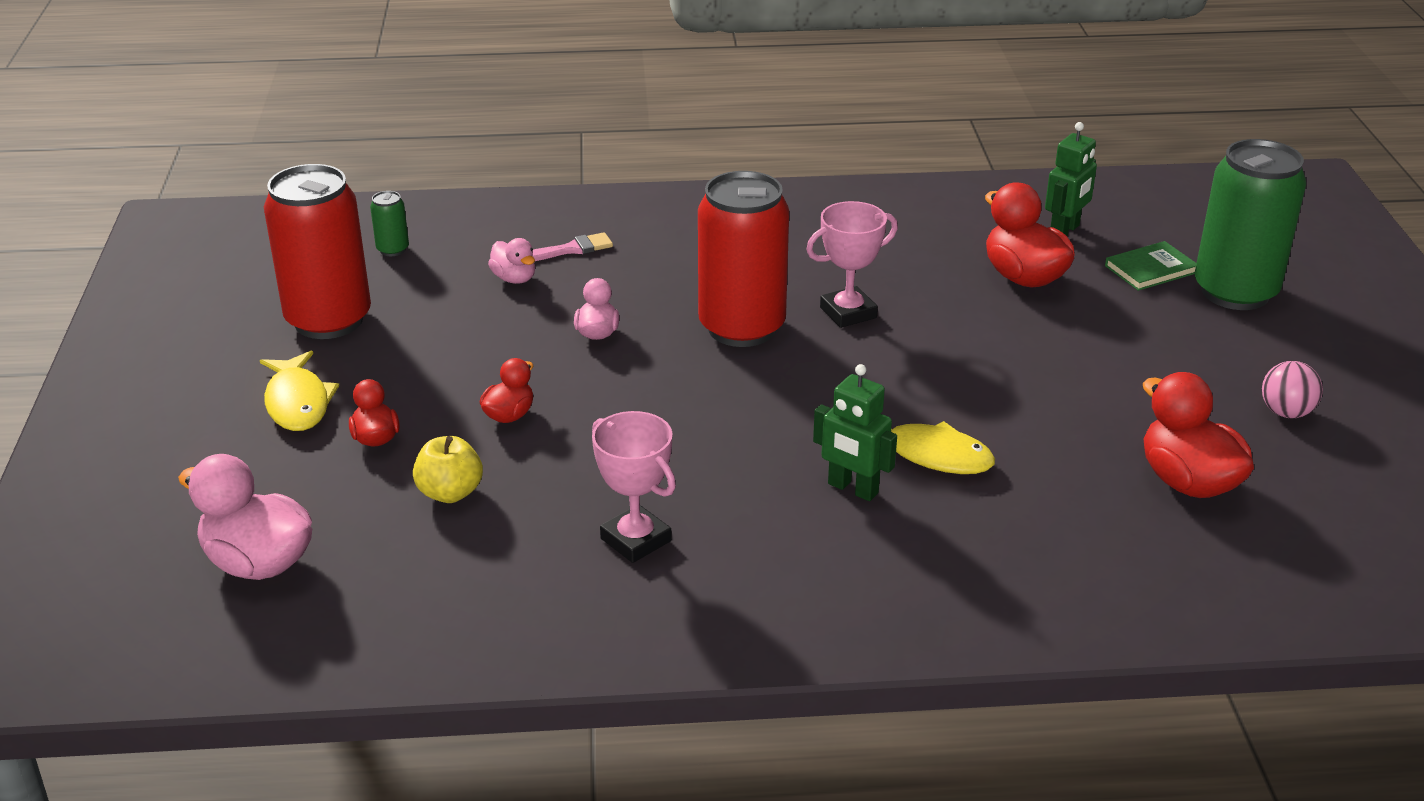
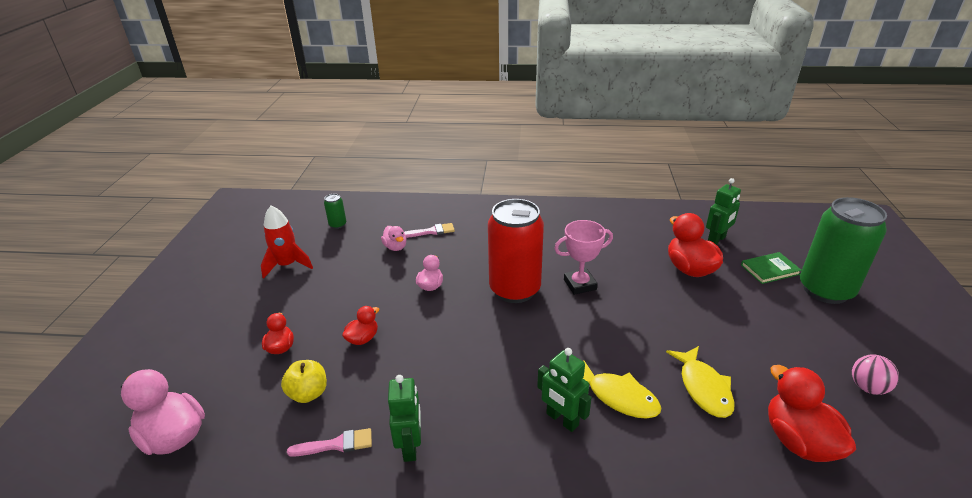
camera: 10 degrees right, 0 degrees up
(298, 402) = (248, 318): yellow fish -> yellow fish (703, 388)
(329, 320) = (287, 265): red can -> red rocket
(522, 548) = (336, 444): none -> pink brush
(635, 540) = (410, 446): pink trophy -> green robot

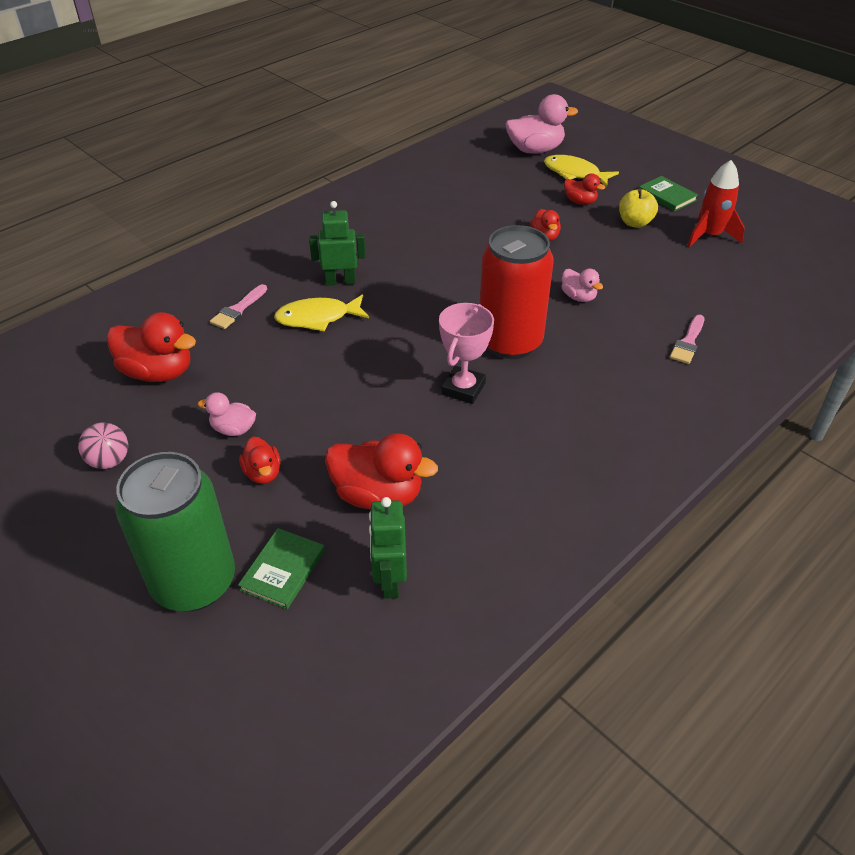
camera: 130 degrees right, 10 degrees up
(232, 306) = (667, 196): none -> green book
(308, 393) = (512, 198): yellow apple -> yellow apple (635, 223)
(336, 444) = (451, 195): pink brush -> pink brush (238, 309)
(338, 225) = (771, 287): green can -> none
(395, 247) = (678, 305): pink duck -> pink duck (233, 429)
(410, 446) = (410, 217): green robot -> none
(703, 388) = (258, 366): yellow fish -> yellow fish (574, 173)
(751, 315) = (263, 473): none -> red duck

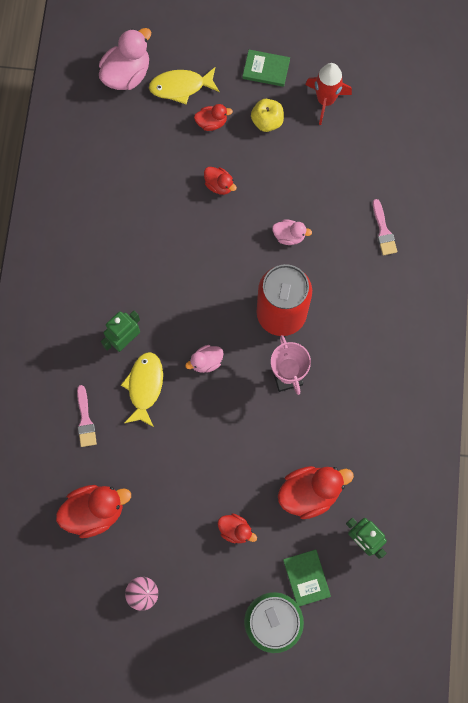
camera: 40 degrees left, 30 degrees up
(233, 429) = (187, 515): pink duck -> pink duck (206, 362)
(317, 318) = (144, 386): yellow fish -> yellow fish turned 150 degrees clockwise

